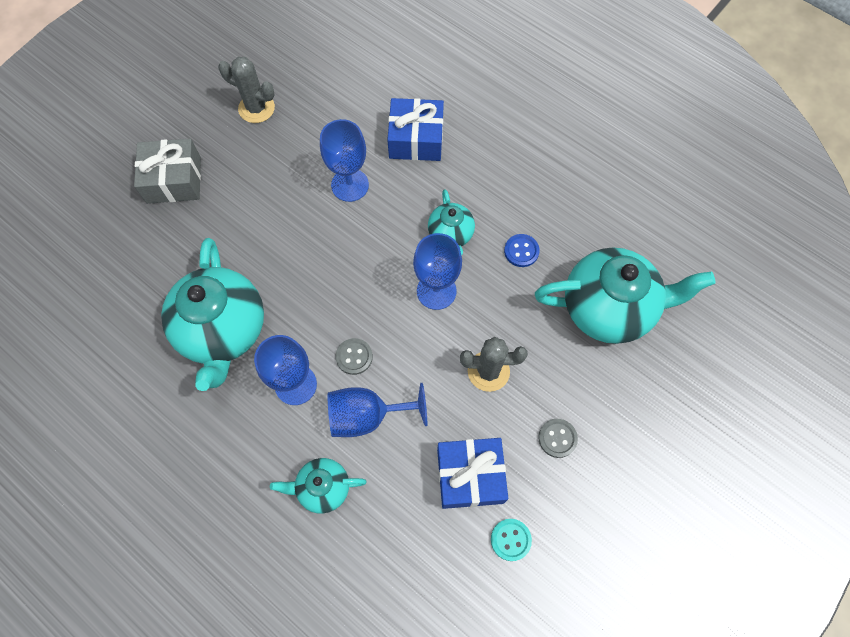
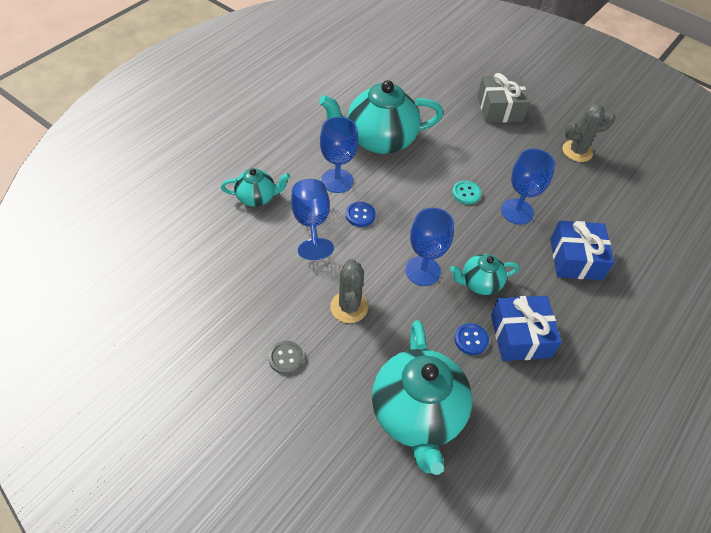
camera: 85 degrees right, 15 degrees down
(256, 108) = (577, 151): grey cactus -> grey cactus turned 60 degrees clockwise
(322, 488) = (257, 197): turquoise teapot -> turquoise teapot turned 90 degrees clockwise
(354, 357) = (360, 215): grey button -> blue button
(470, 476) = (257, 290): blue gift -> blue gift (520, 336)
(510, 539) = (202, 316): turquoise button -> turquoise button (466, 193)

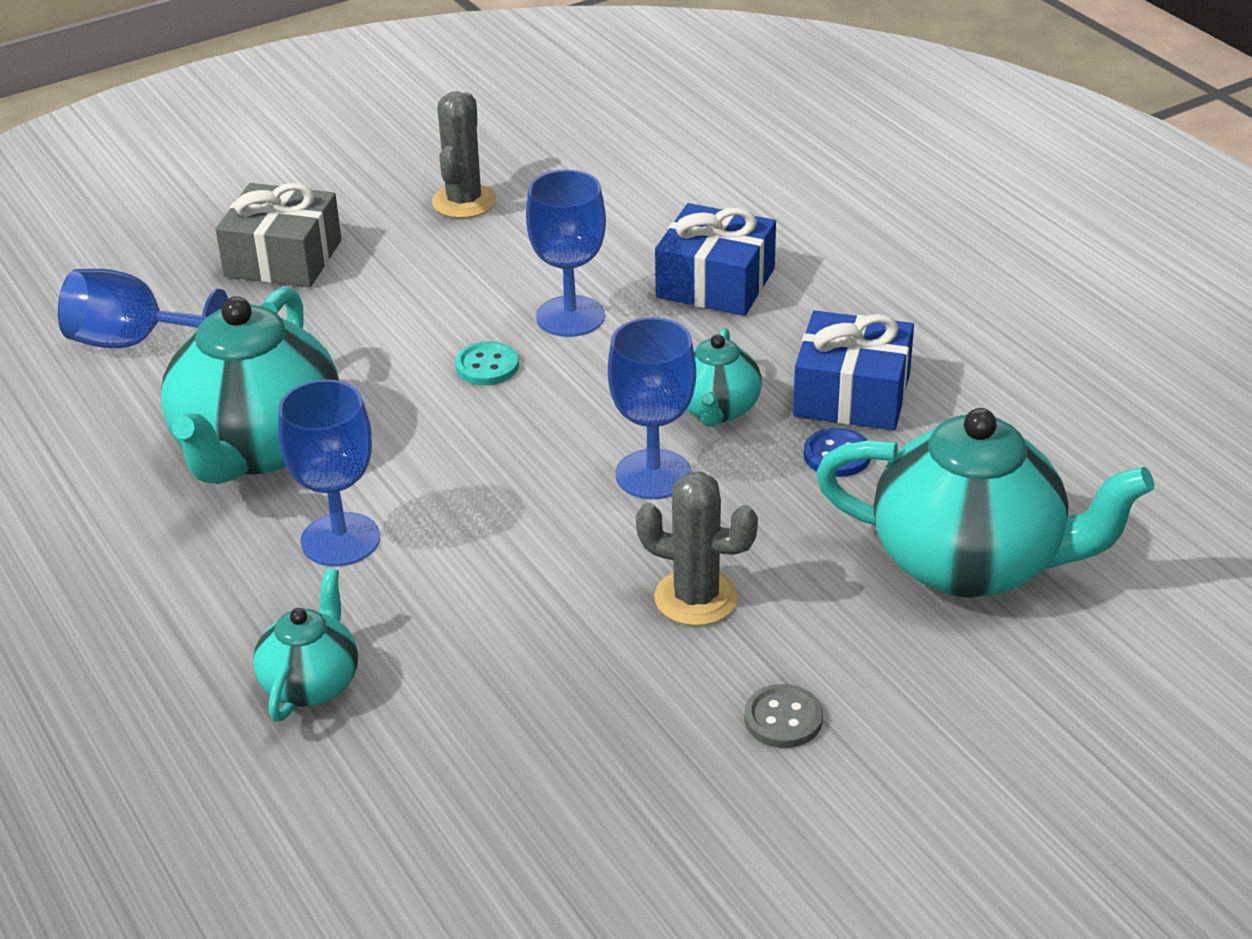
camera: 65 degrees left, 15 degrees down
(311, 223) = (443, 607): blue goblet -> blue goblet (133, 342)
(360, 215) = (461, 527): blue button -> none

